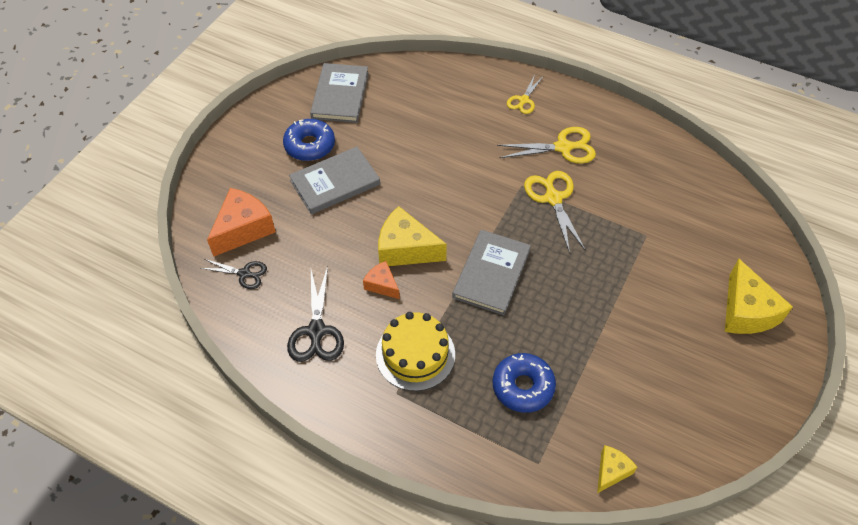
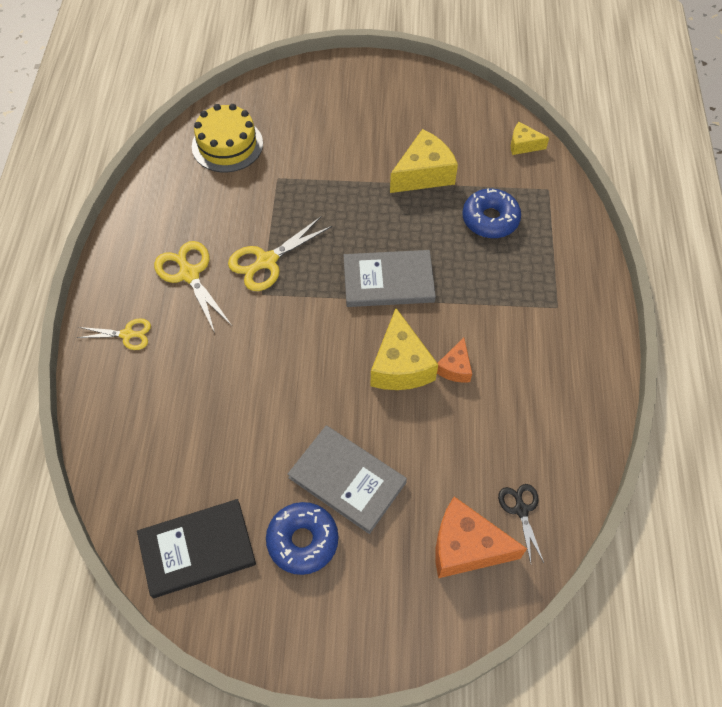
camera: 115 degrees left, 5 degrees up
(316, 331) = (542, 401): black scissors -> none
(340, 95) = (197, 549): grey book -> black book
(415, 354) = (511, 308): yellow cake -> yellow cake (227, 145)
(746, 311) = (326, 97): yellow cheese -> yellow cheese (423, 174)

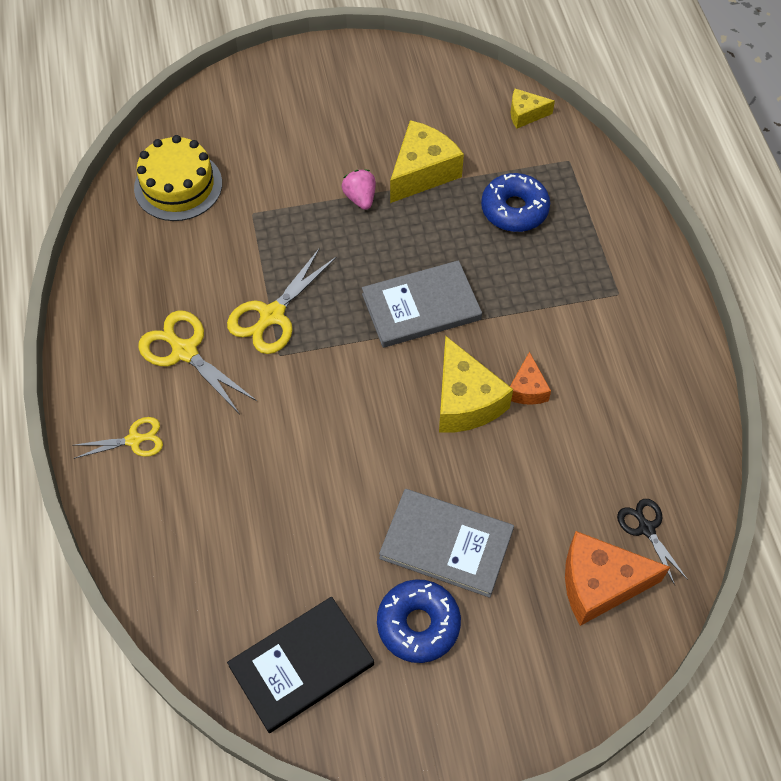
camera: 15 degrees left, 0 degrees up
(367, 184) = (360, 198): none -> pink strawberry

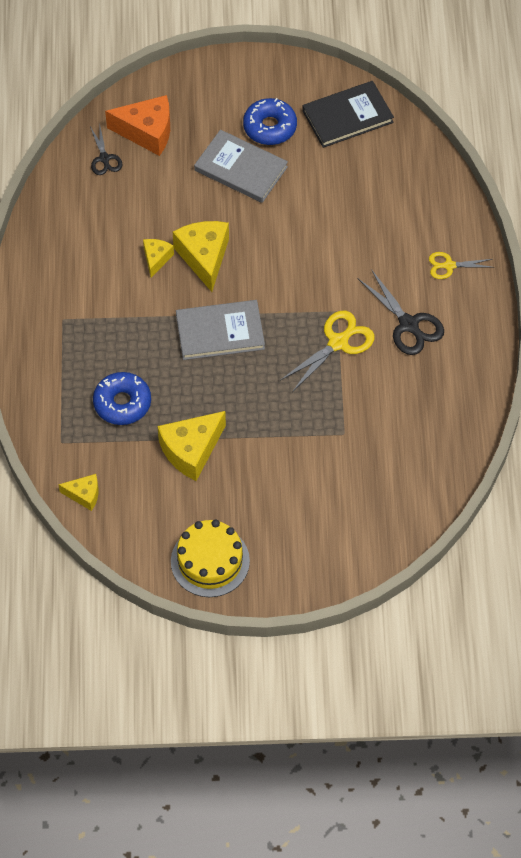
camera: 170 degrees left, 0 degrees up
(178, 186) = (405, 470): yellow cake -> yellow cake (210, 561)
(184, 351) = (408, 325): yellow scissors -> black scissors
(360, 198) = (250, 434): pink strawberry -> none
(527, 389) = (156, 259): orange cheese -> yellow cheese

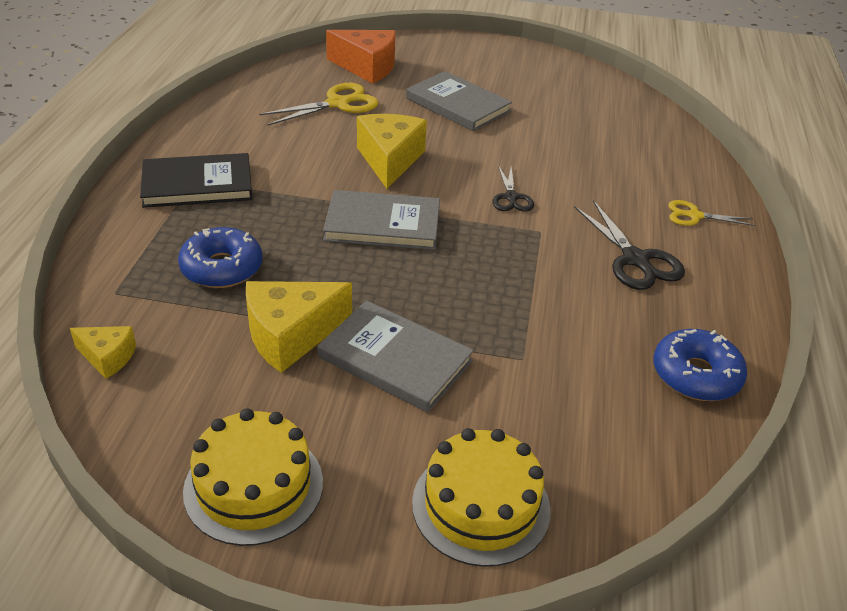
camera: 10 degrees right, 20 degrees down
(104, 159) = (313, 76): black scissors -> black scissors (511, 197)
(156, 259) = (332, 152): yellow cheese -> none
(263, 454) = (395, 359): none -> grey book
(270, 127) = (499, 83): blue donut -> blue donut (696, 375)
(338, 342) = (536, 260): yellow scissors -> yellow scissors (338, 104)
(339, 543) = (481, 505): none -> yellow cake
(347, 116) = (586, 89): black book -> black book (197, 184)

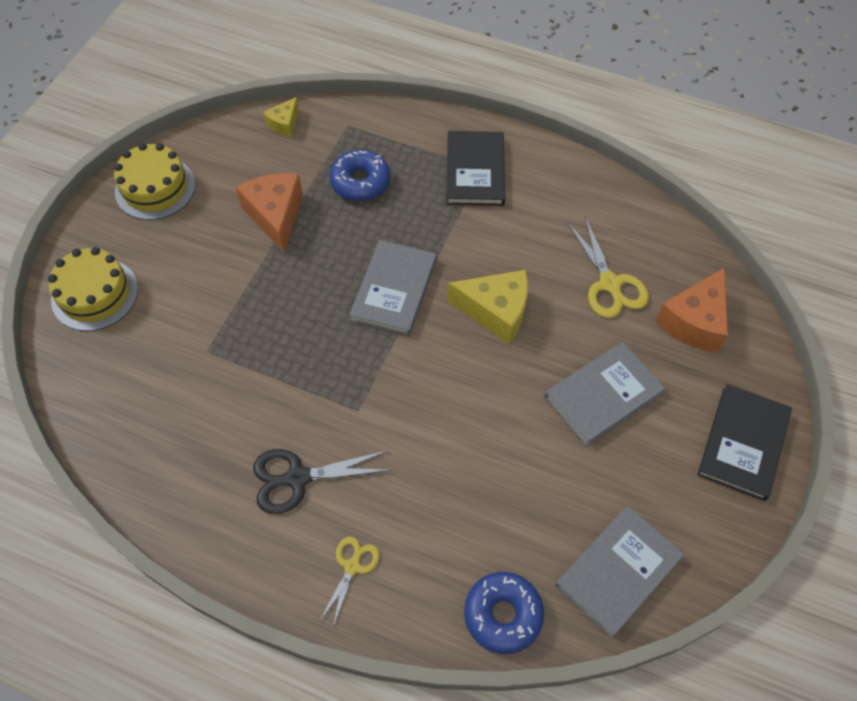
camera: 105 degrees right, 20 degrees up
(290, 335) = (275, 215): yellow cheese -> orange cheese
(395, 359) = (232, 271): grey book -> grey book (618, 571)
(472, 51) = (743, 443): none -> black book
(511, 197) = (415, 400): black scissors -> none
(696, 375) = (148, 467): blue donut -> blue donut (503, 615)

